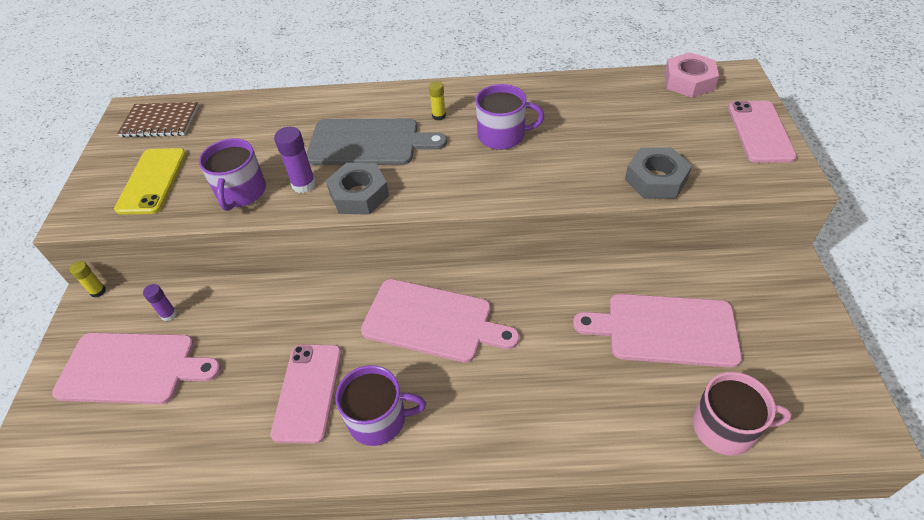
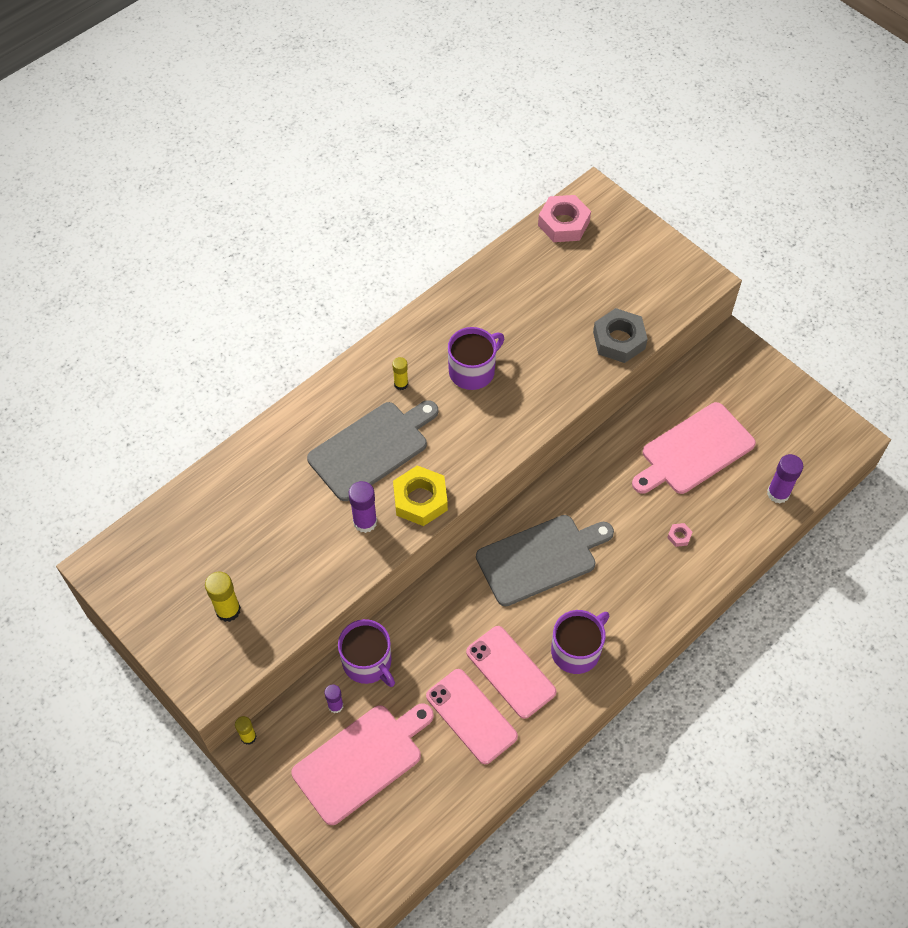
camera: 45 degrees left, 10 degrees up
(152, 181) = (228, 610): yellow phone -> yellow glue stick
(160, 122) = (149, 555): brown notebook -> none
(241, 192) = (322, 564): purple mug -> purple mug (368, 662)
(359, 195) = (420, 499): grey nut -> yellow nut
(433, 321) = (541, 558): pink cutting board -> grey cutting board
(576, 392) = (679, 536): none -> pink nut
(725, 427) = (778, 493): pink mug -> purple glue stick
(760, 132) = (652, 247): pink phone -> pink phone (471, 716)

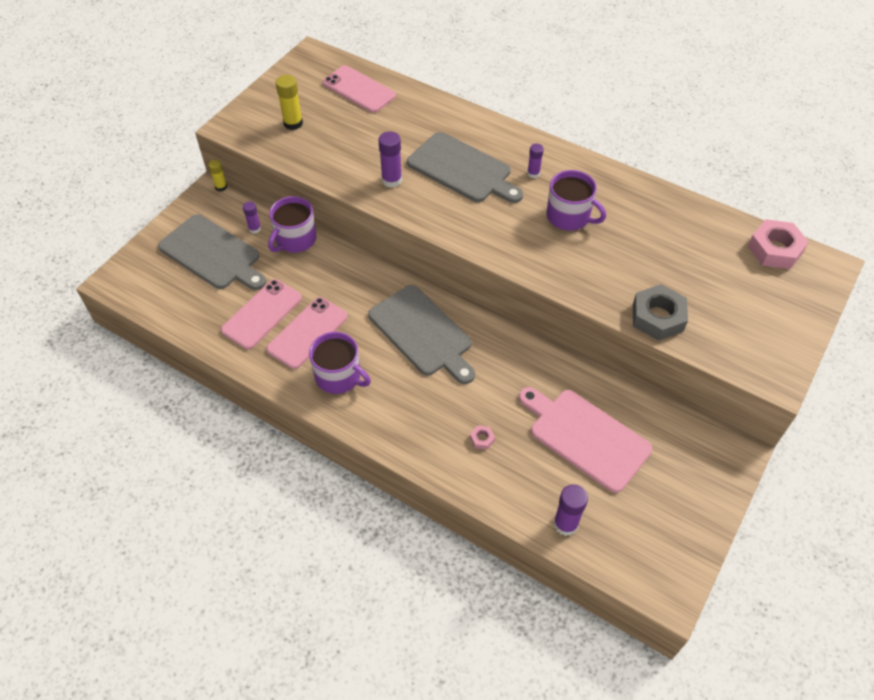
camera: 75 degrees right, 5 degrees down
(193, 524) = (359, 89): none -> pink phone
(362, 760) = (212, 254): pink cutting board -> grey cutting board
(401, 384) = (533, 173): yellow glue stick -> purple glue stick
(420, 499) = (424, 209): yellow nut -> none

